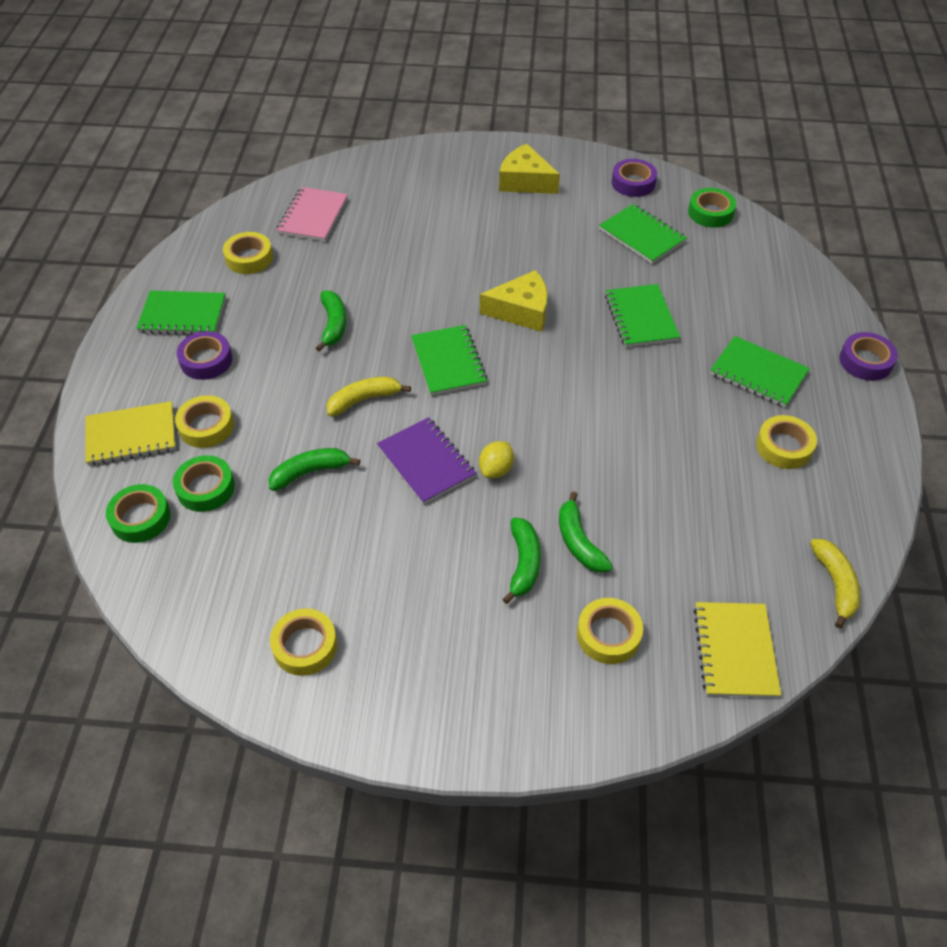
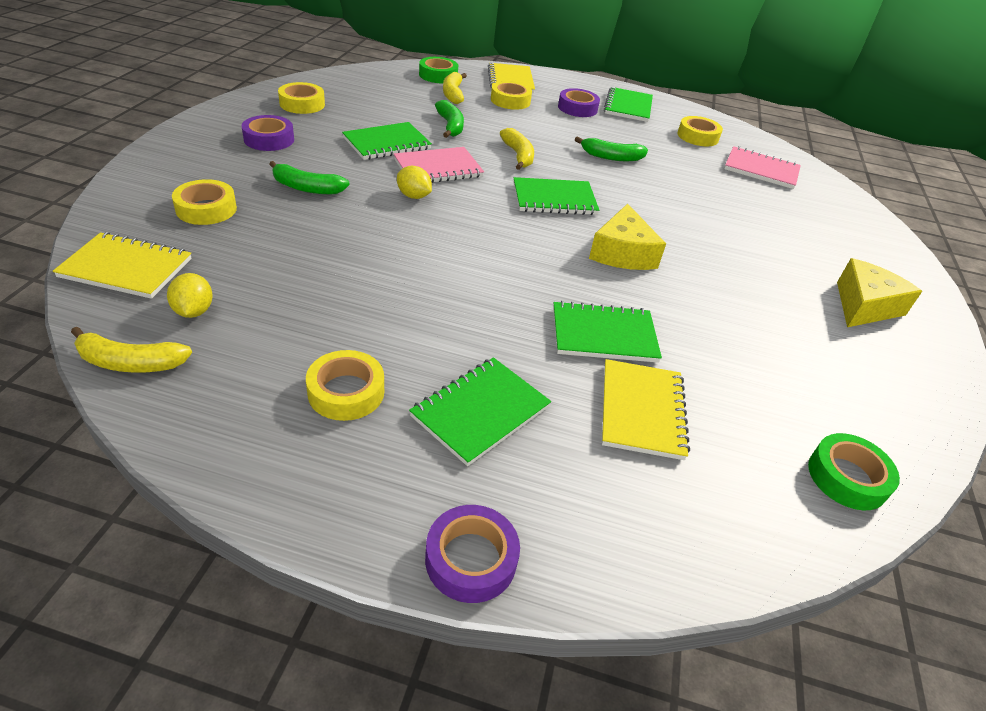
camera: 95 degrees right, 10 degrees down
(206, 488) = (453, 94): green tape -> yellow banana
(426, 462) = (438, 168): purple notebook -> pink notebook
(579, 542) = (309, 217): green banana -> none
(633, 183) = (898, 406): purple tape -> purple tape (269, 139)
(642, 236) = (771, 381): green notebook -> green notebook (387, 143)
(708, 296) = (642, 411): none -> yellow notebook
(759, 572) = (194, 311): none -> yellow lemon

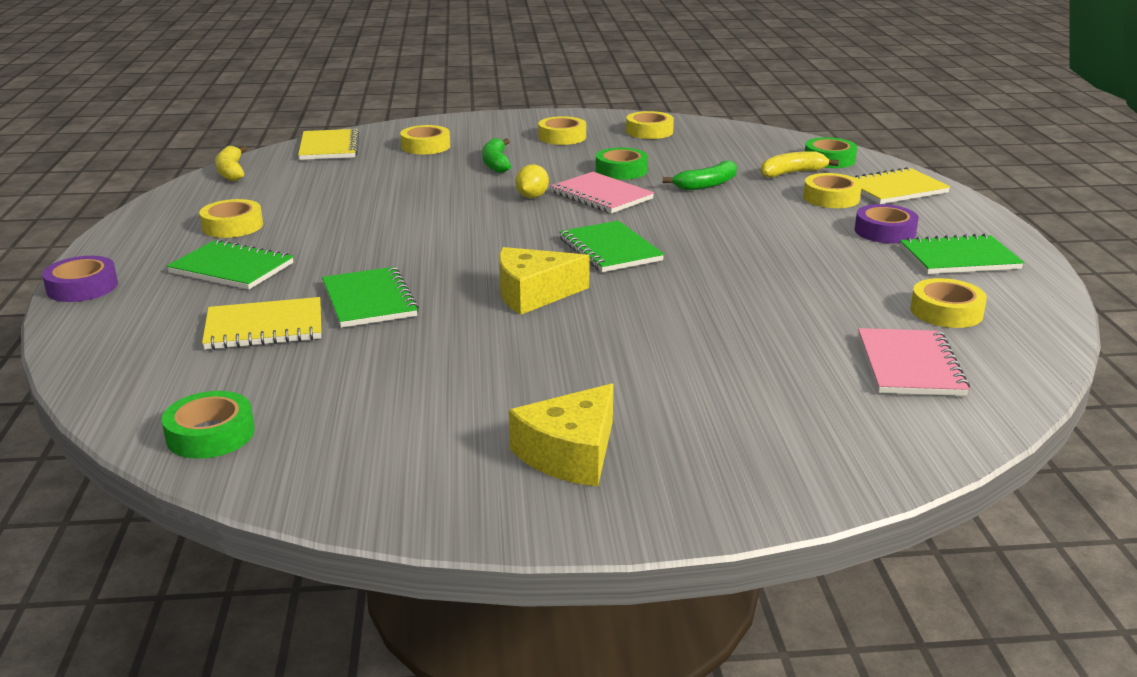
camera: 75 degrees right, 15 degrees down
(194, 311) = (294, 172): yellow lemon -> none
(269, 139) = (562, 137): purple tape -> yellow tape
(387, 143) = (621, 170): green notebook -> green tape
(518, 155) = (688, 221): yellow banana -> none
(611, 157) = (768, 265): green banana -> none
(864, 306) = (570, 454): yellow cheese -> yellow cheese turned 105 degrees clockwise

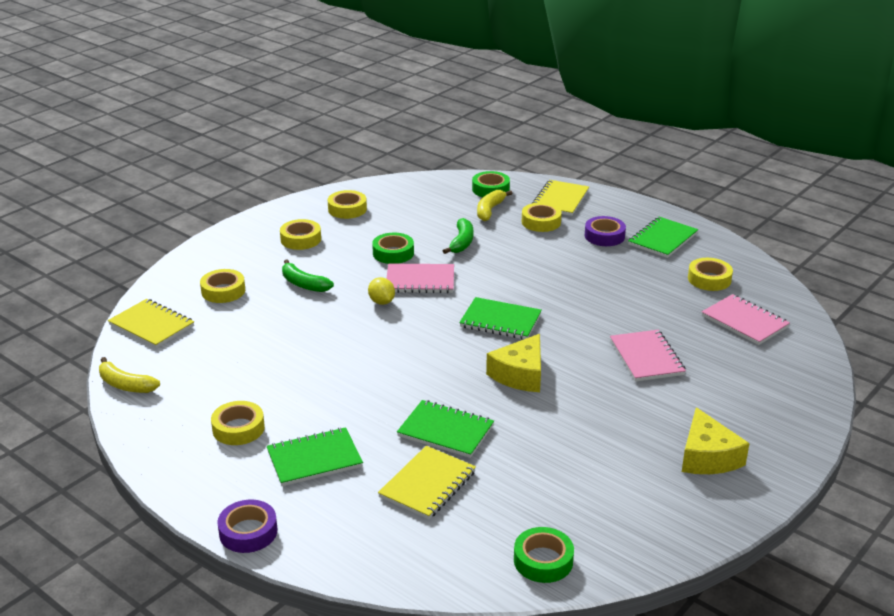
camera: 45 degrees left, 5 degrees up
(701, 340) = (646, 358): none -> pink notebook

